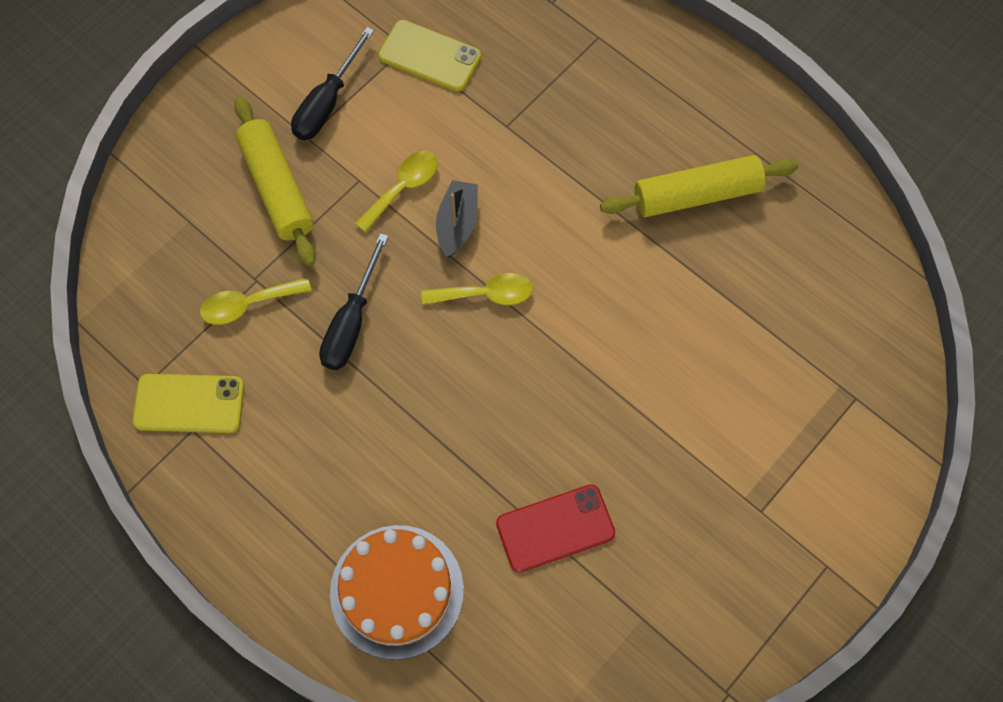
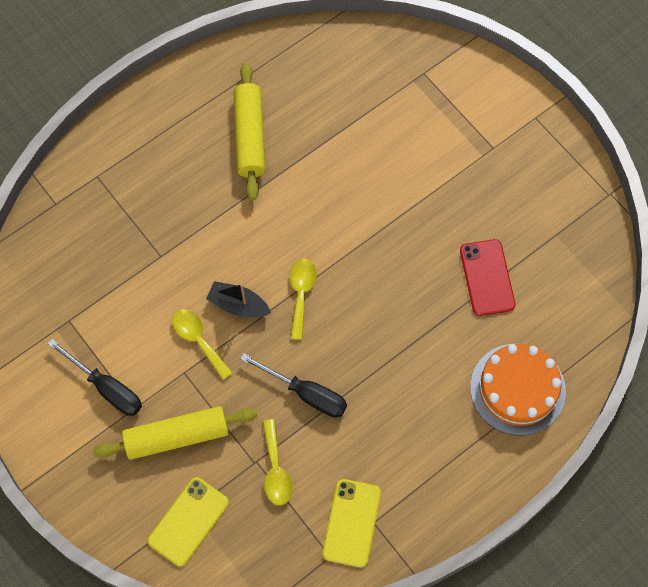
camera: 80 degrees left, 0 degrees up
(430, 56) = (82, 302): yellow phone -> yellow phone (188, 521)

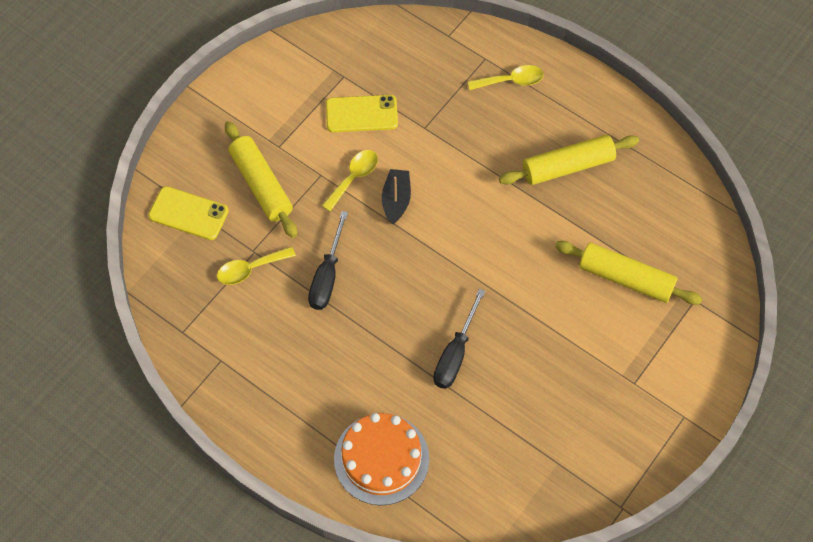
camera: 75 degrees right, 5 degrees down
(106, 388) = (291, 121): black screwdriver -> black screwdriver (455, 354)
(301, 294) = (422, 248): yellow spoon -> yellow spoon (511, 81)
(351, 523) = (216, 342): yellow phone -> yellow phone (361, 114)
(385, 122) = (626, 278): none -> yellow rolling pin
(487, 277) = (489, 406): red phone -> none

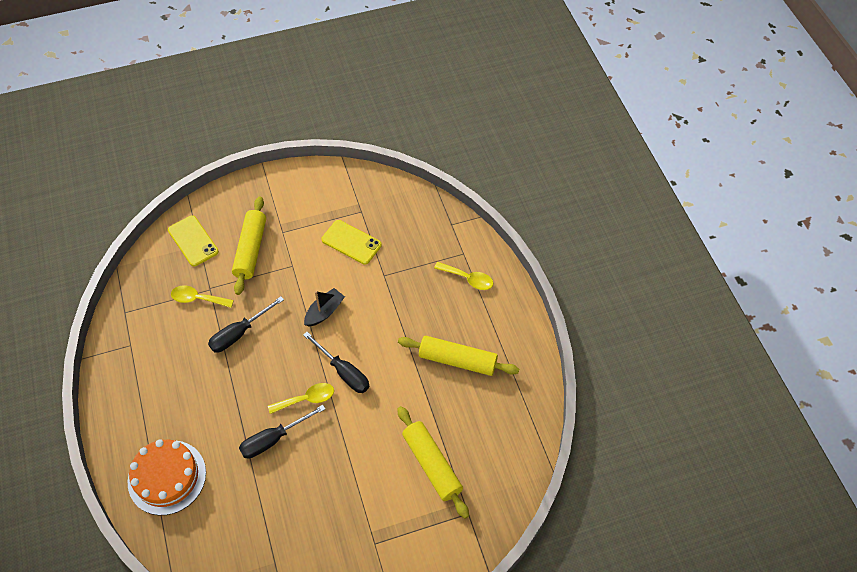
camera: 35 degrees right, 5 degrees down
(354, 178) = (311, 280): yellow spoon -> yellow spoon (307, 399)
(467, 246) = (343, 372): none -> black screwdriver

